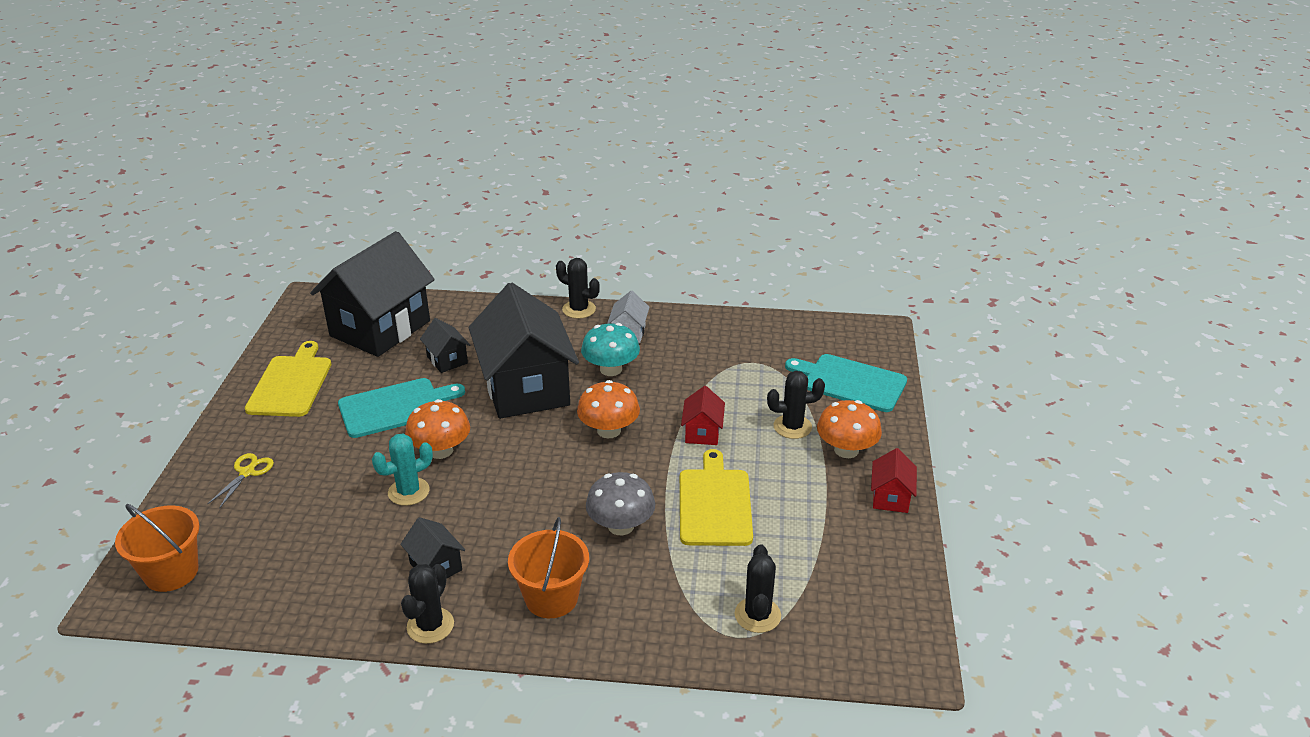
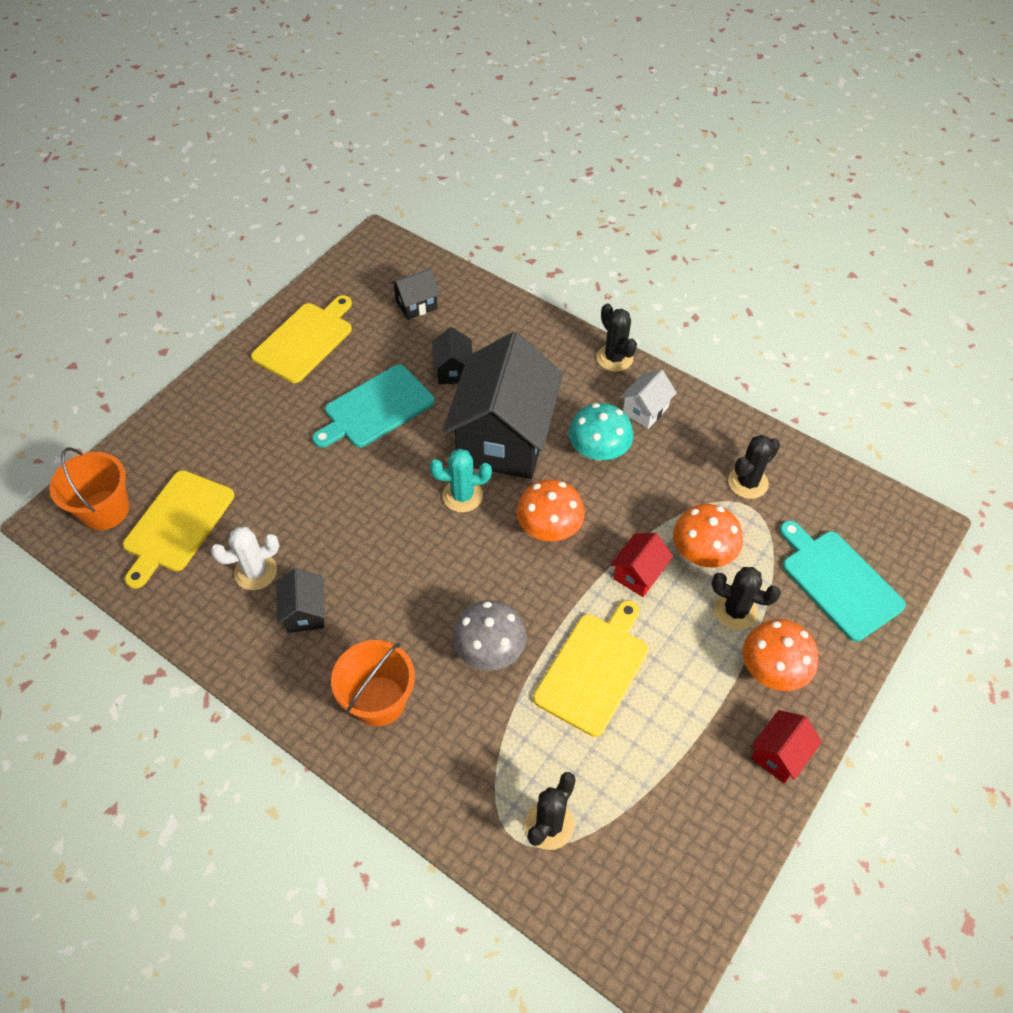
camera: 30 degrees right, 20 degrees up
(247, 472) = (216, 428): yellow scissors -> none
(258, 554) = (177, 524): none -> yellow cutting board
(366, 557) = (255, 572): none -> white cactus
(380, 328) = (416, 305): black house -> black house, size x0.43
(395, 407) = (376, 408): turquoise cutting board -> turquoise cutting board turned 135 degrees clockwise
(408, 492) = (331, 515): turquoise cactus -> turquoise cactus (462, 496)
(430, 626) = (263, 676): black cactus -> black cactus (748, 482)
(440, 450) = (385, 479): orange mushroom -> orange mushroom (702, 552)

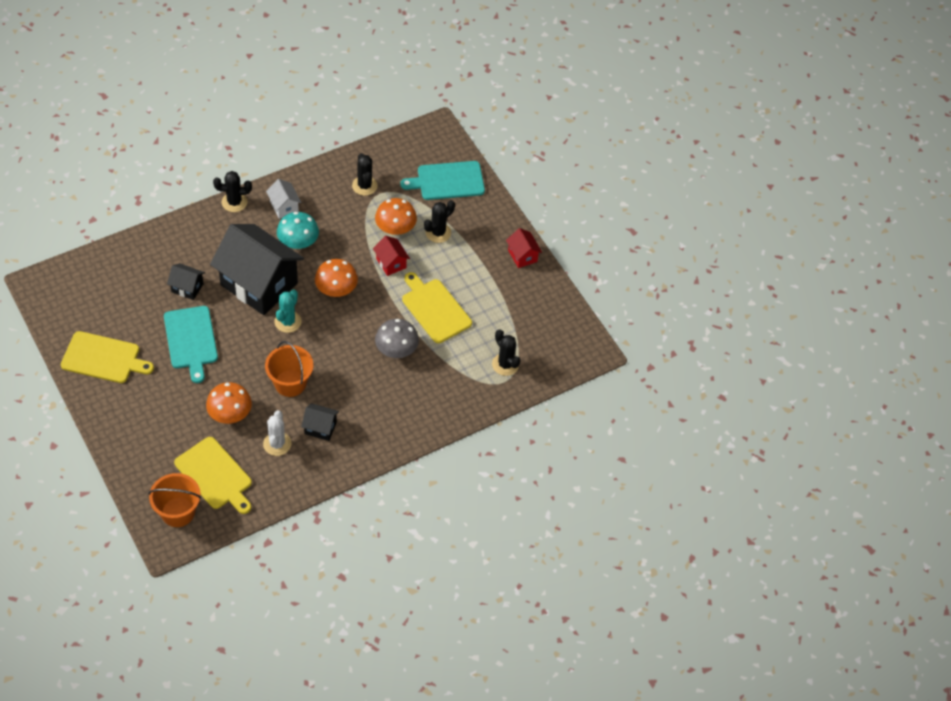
camera: 70 degrees left, 0 degrees up
(305, 340) = (103, 358): yellow cutting board -> yellow cutting board turned 135 degrees clockwise
(379, 701) = (397, 411): orange bucket -> orange bucket (290, 383)
(416, 305) = (115, 285): black house -> none
(773, 669) = (478, 234): orange mushroom -> orange mushroom (230, 414)

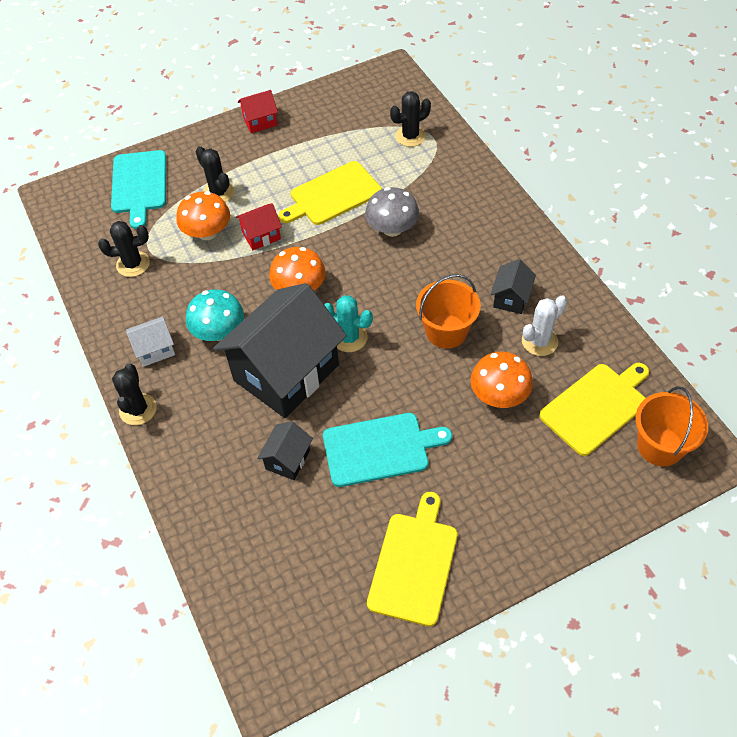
camera: 80 degrees left, 0 degrees up
(277, 444) = (539, 341): white cactus -> white cactus turned 45 degrees counterclockwise

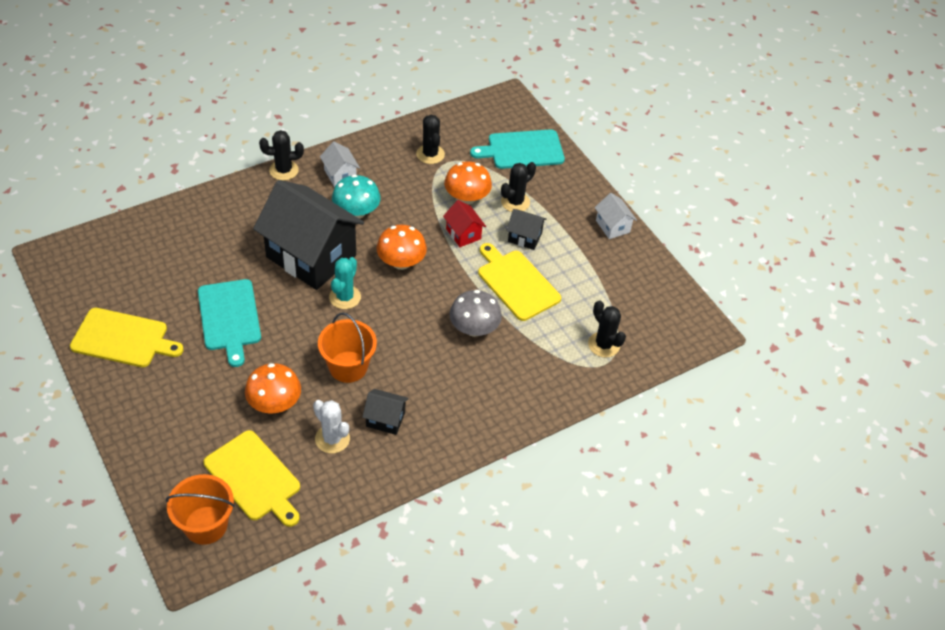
camera: 80 degrees right, 5 degrees down
(260, 121) = (612, 226): red house -> white house
(287, 460) = (227, 260): black house -> black house (524, 237)

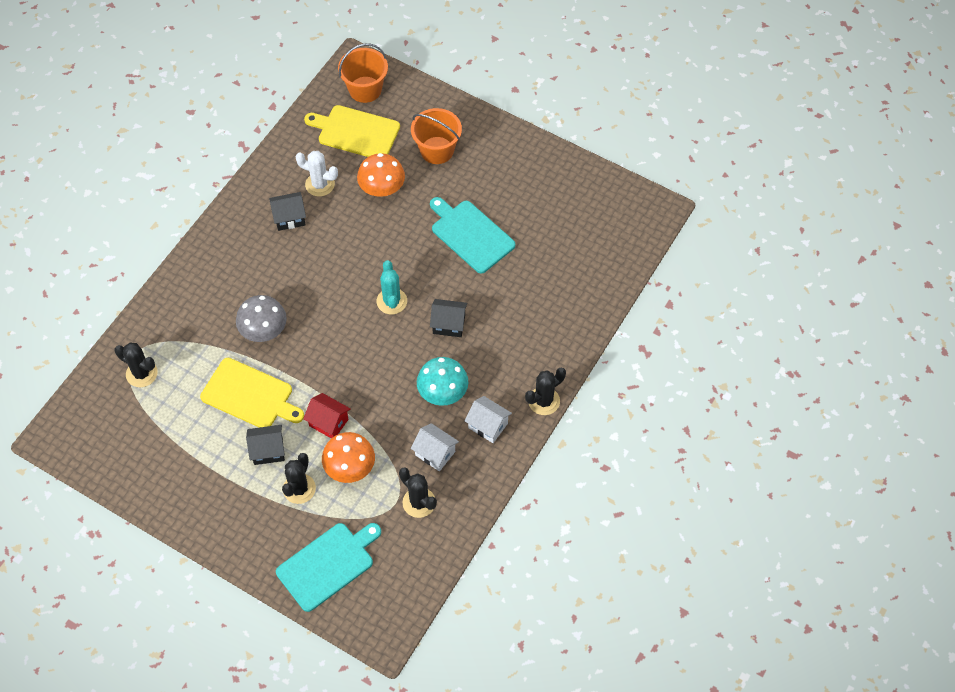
camera: 155 degrees right, 10 degrees up
(123, 339) = (536, 177): yellow cutting board -> none
(311, 256) = (449, 324): black house -> black house, size x0.43
(348, 367) = (346, 243): orange bucket -> orange bucket (437, 150)
(401, 262) = (366, 361): orange mushroom -> none
(612, 226) = (187, 512): white house -> white house (435, 453)

